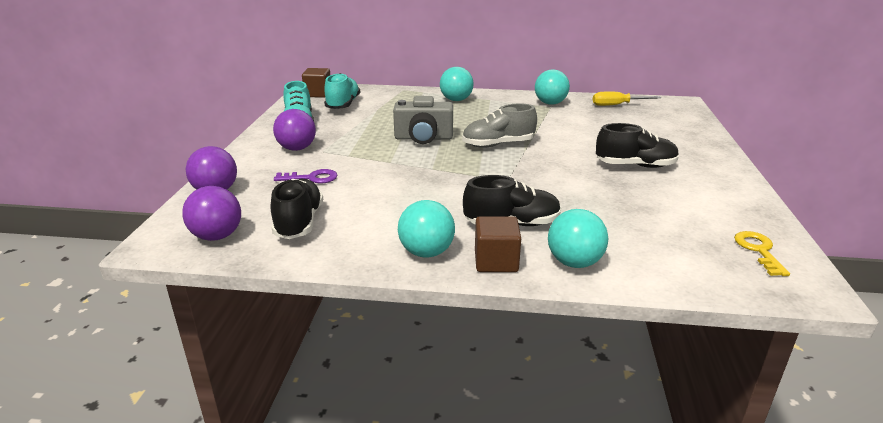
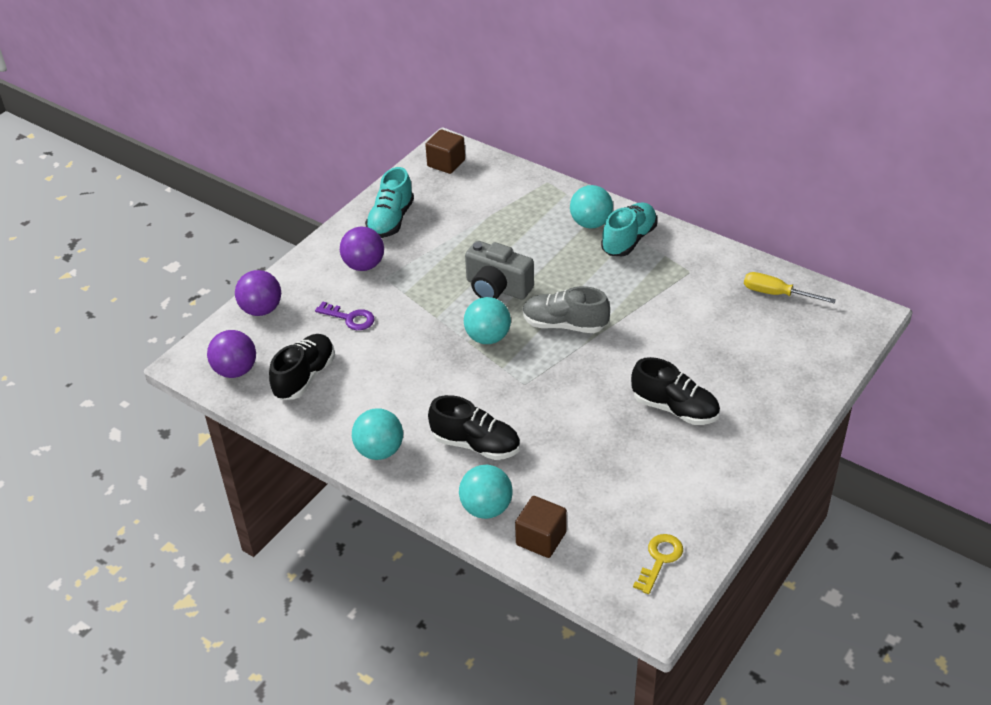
camera: 30 degrees right, 15 degrees up
(343, 105) = (458, 195): turquoise shoe -> turquoise shoe (629, 240)
(496, 261) = (425, 482): brown cube -> brown cube (541, 538)
(550, 103) = (696, 264): turquoise ball -> turquoise ball (488, 337)

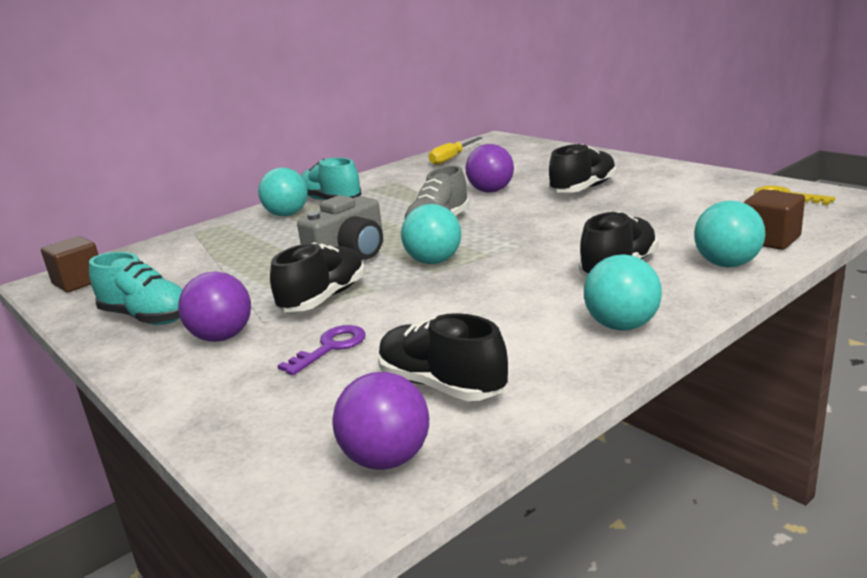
camera: 75 degrees left, 20 degrees down
(261, 309) = (241, 430): purple ball -> purple ball (491, 191)
(420, 295) = (324, 298): none -> black shoe

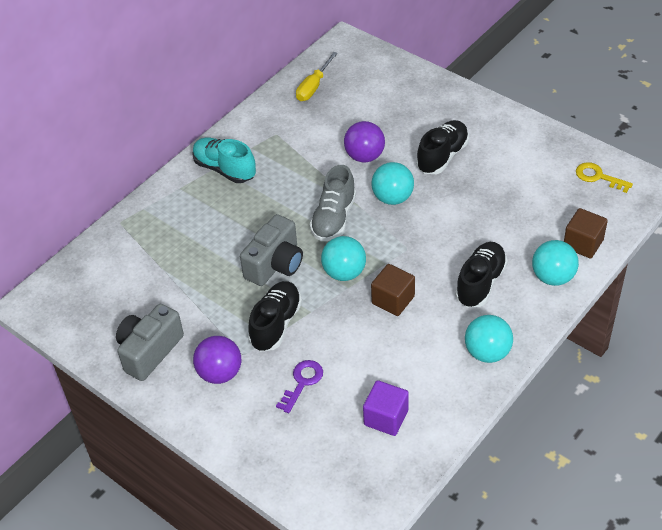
camera: 10 degrees left, 25 degrees up
(79, 282) = (61, 303): brown cube -> brown cube (393, 300)
(147, 317) = (149, 351): turquoise shoe -> grey camera
(287, 214) = (193, 193): turquoise ball -> turquoise ball (392, 198)
(387, 459) = (371, 482): purple ball -> none
(441, 385) = (386, 417): black shoe -> purple cube

